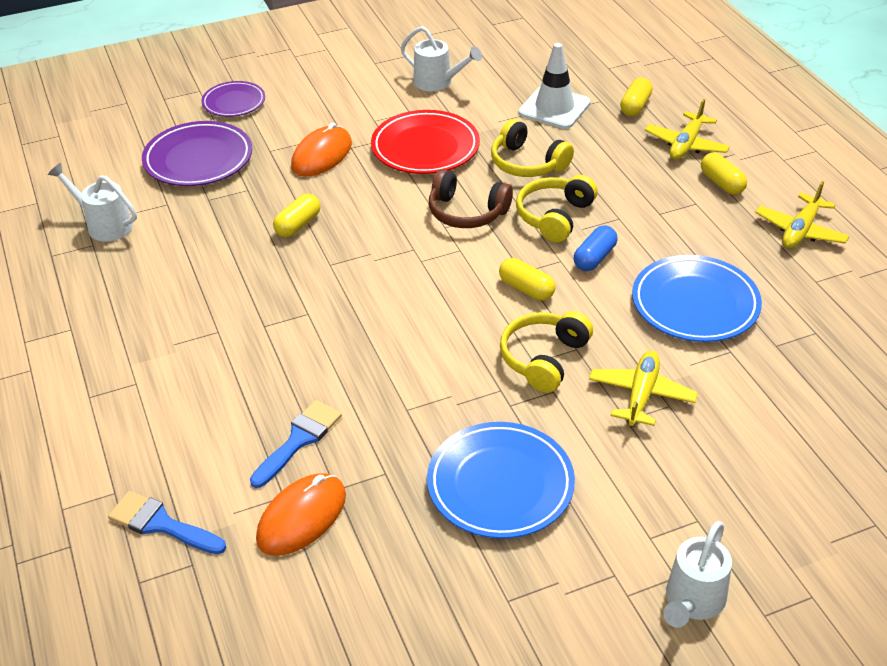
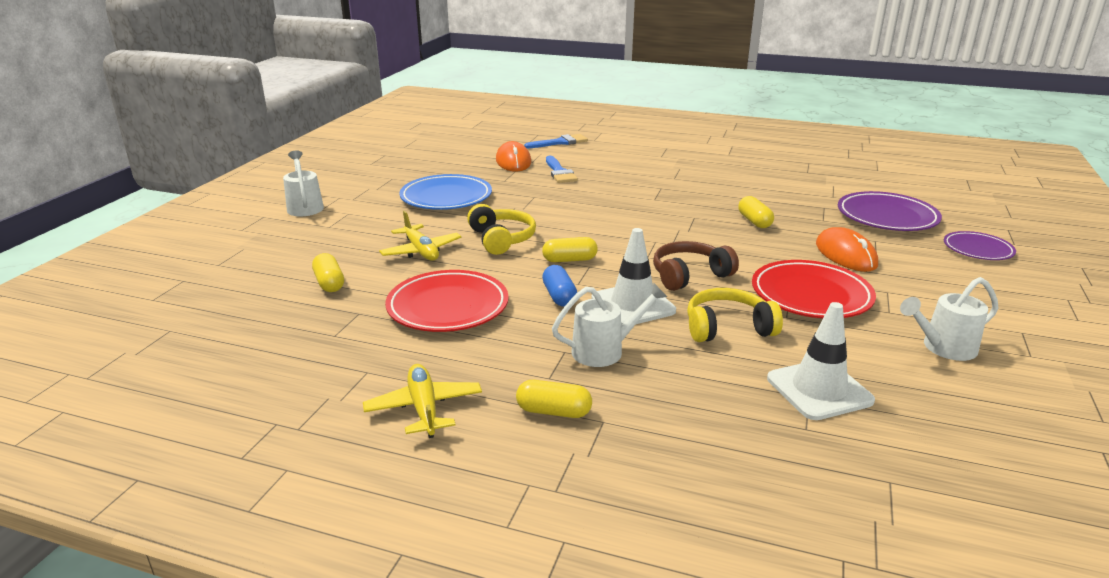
camera: 130 degrees right, 15 degrees down
(104, 225) = (827, 178): white watering can -> white watering can (605, 351)
(554, 216) = (633, 305): yellow headphones -> white traffic cone
(635, 106) = (767, 446): yellow capsule -> yellow capsule (329, 283)
(686, 145) = (646, 432): yellow plane -> none
(695, 304) = (448, 307): blue plate -> red plate

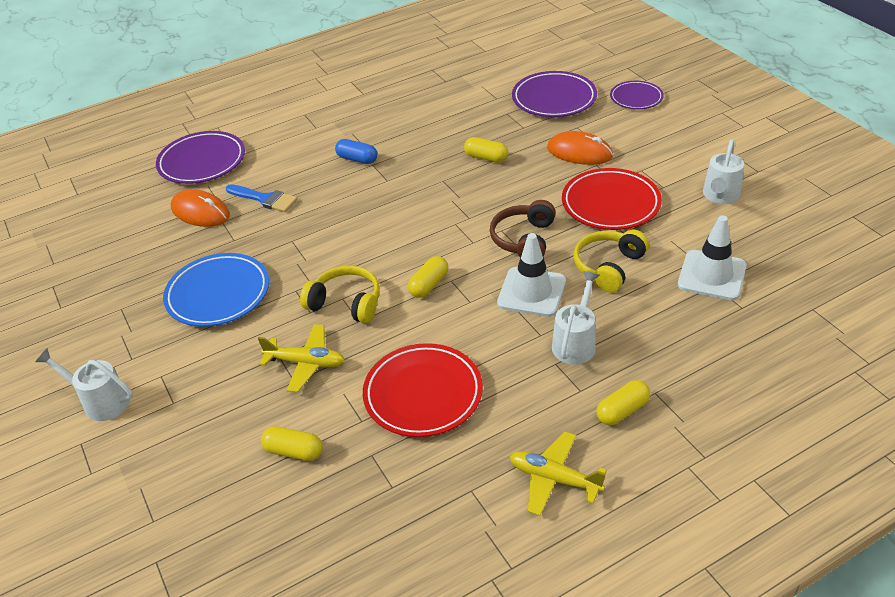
camera: 45 degrees left, 15 degrees up
(559, 296) = (477, 322): blue capsule -> blue capsule (357, 159)
(560, 142) = (202, 162): blue brush -> purple plate

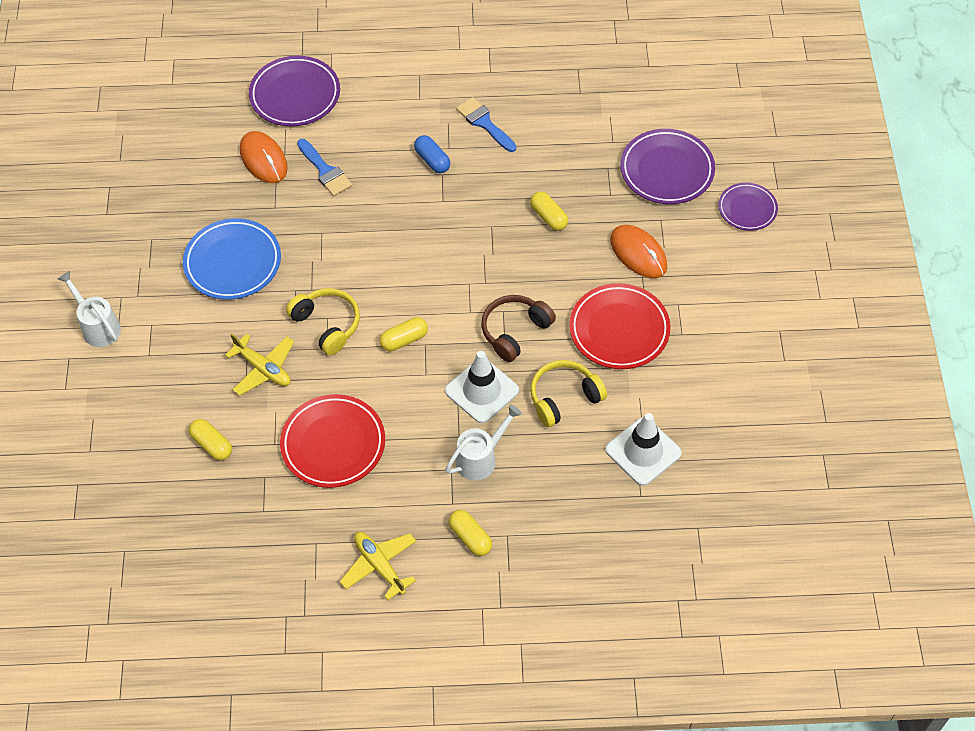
camera: 25 degrees right, 15 degrees up
(383, 123) = (484, 123): none -> blue brush
(622, 411) = (470, 537): yellow capsule -> yellow capsule turned 60 degrees clockwise
(720, 196) = (723, 371): white watering can -> none

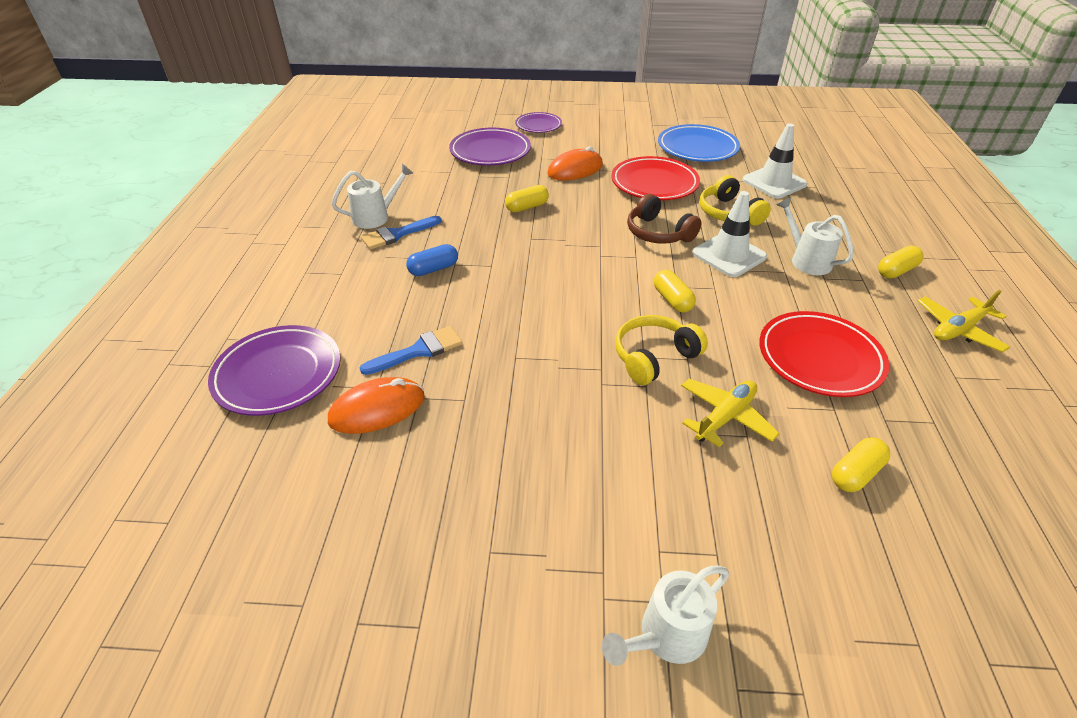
camera: 85 degrees left, 15 degrees down
(233, 262) = (551, 446): blue plate -> blue plate (697, 148)
(512, 101) = (376, 217): none -> white watering can

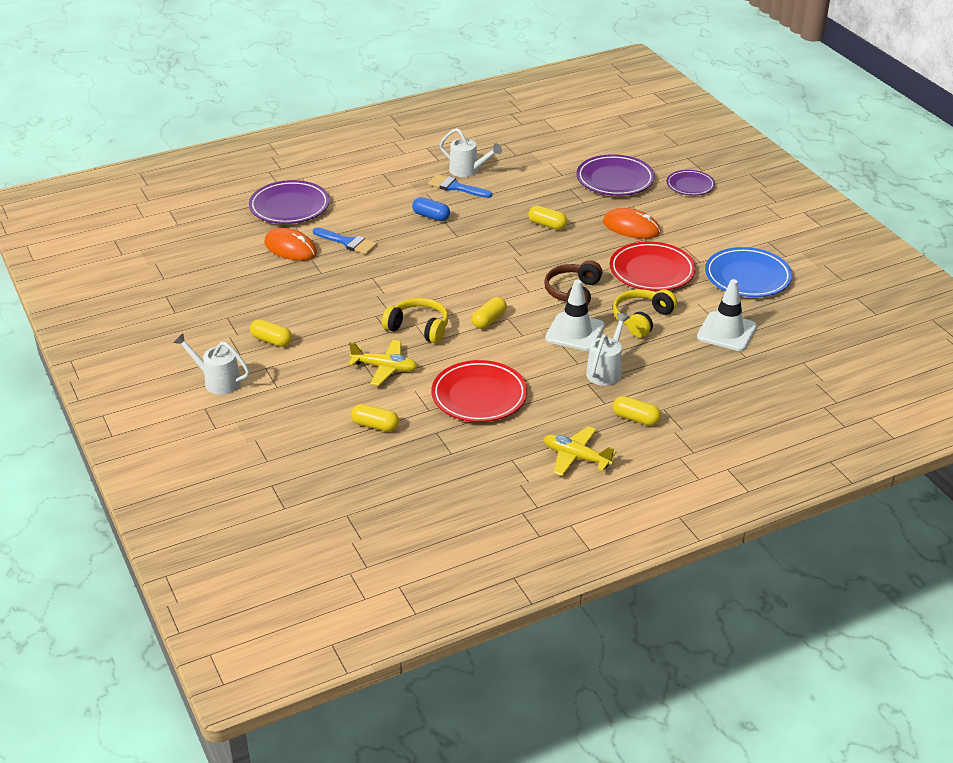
camera: 60 degrees right, 5 degrees down
(591, 516) = (271, 340): none -> yellow capsule

